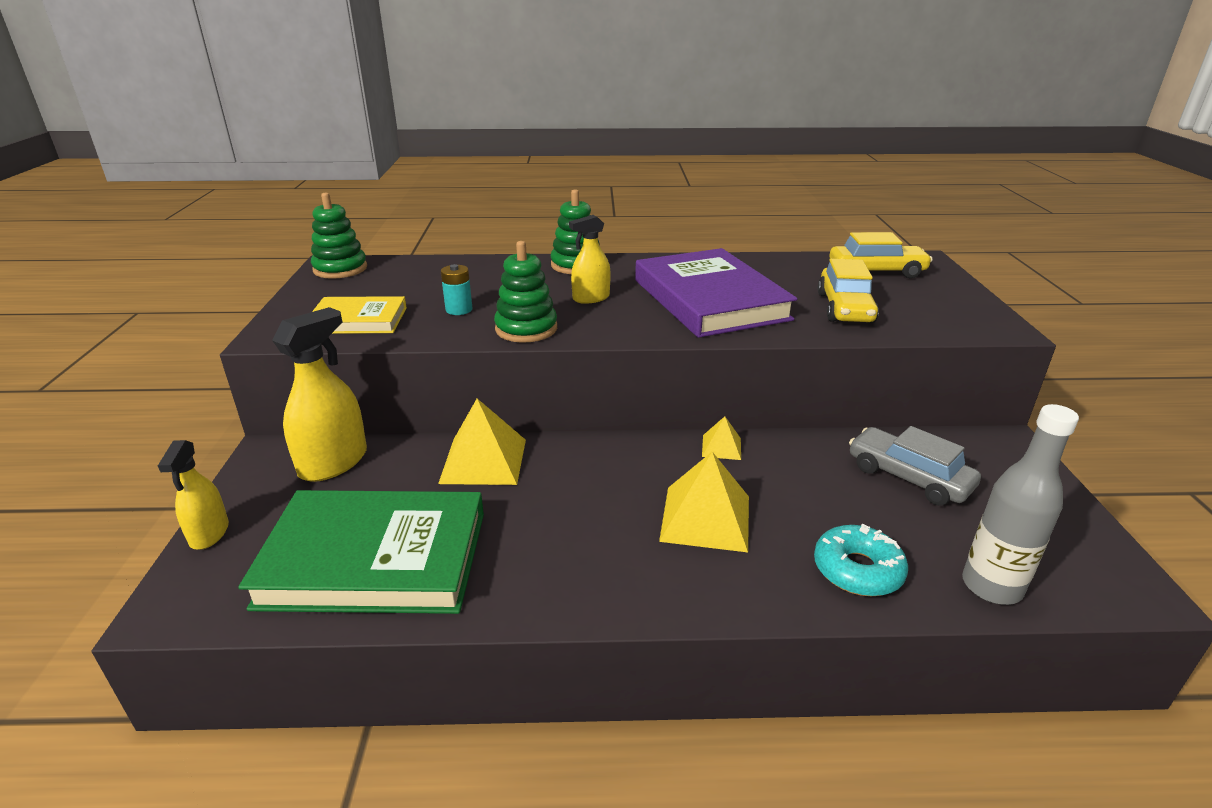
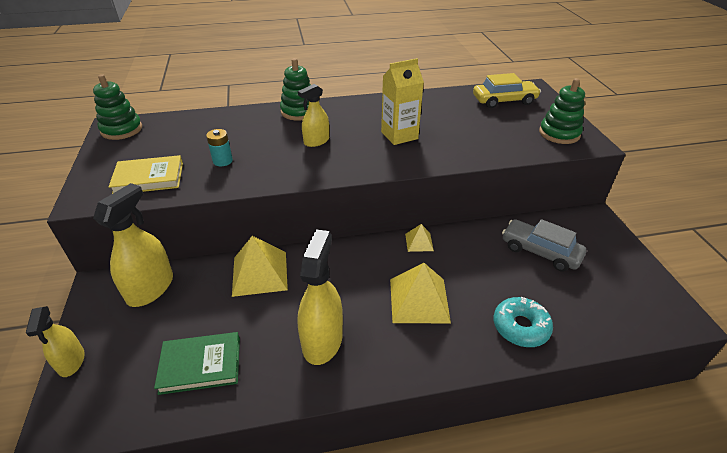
camera: 10 degrees left, 10 degrees up
(375, 559) = (200, 365): green book -> green book, size x0.54
(526, 329) = (276, 174): green stacking toy -> green stacking toy (559, 134)
(551, 550) = (322, 340): none -> yellow spray bottle
(710, 299) = (399, 135): purple book -> yellow carton
(845, 308) = (490, 135): yellow car -> none
(991, 586) = (601, 327): grey bottle -> none

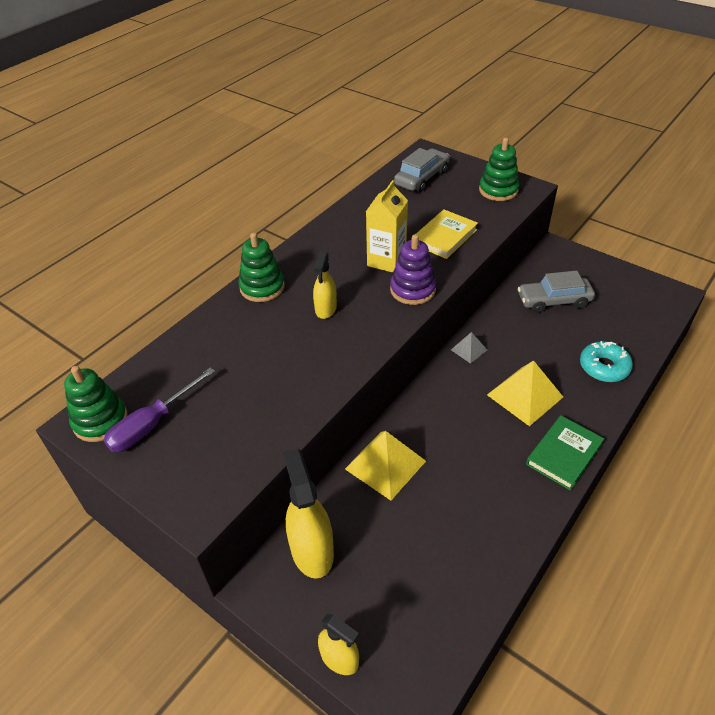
camera: 40 degrees left, 5 degrees up
(137, 145) = (152, 424): none -> purple screwdriver
(149, 178) = (227, 446): yellow book -> yellow book (444, 237)
(200, 365) = (445, 567): green book -> green book (564, 454)
(222, 161) = (271, 382): turquoise battery -> none
(322, 340) = (502, 476): yellow spray bottle -> none
(390, 160) = (412, 290): none -> purple stacking toy
(419, 242) = (468, 350): yellow pyramid -> grey pyramid
(504, 101) = (421, 178): yellow car -> grey car

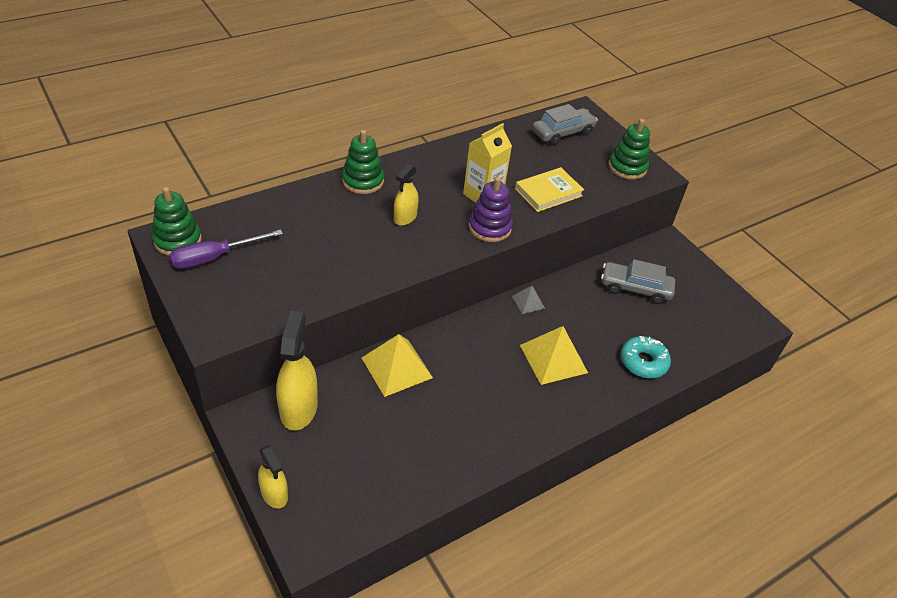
camera: 15 degrees right, 0 degrees up
(564, 454) = (556, 419): green book -> none

